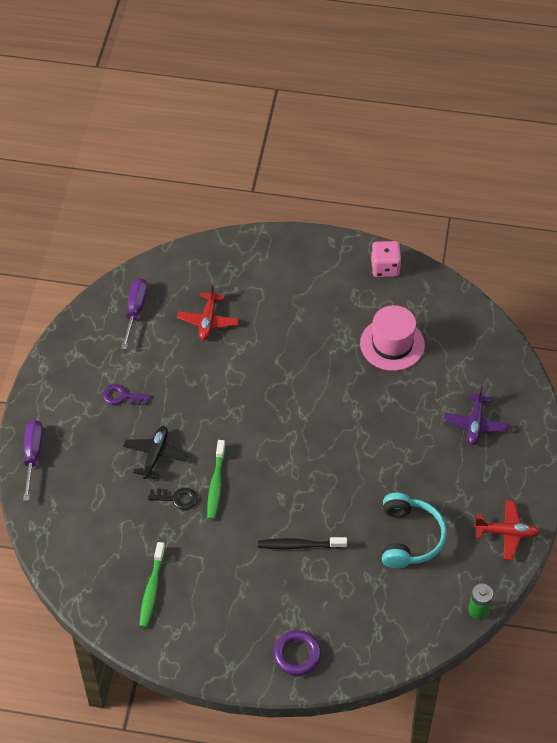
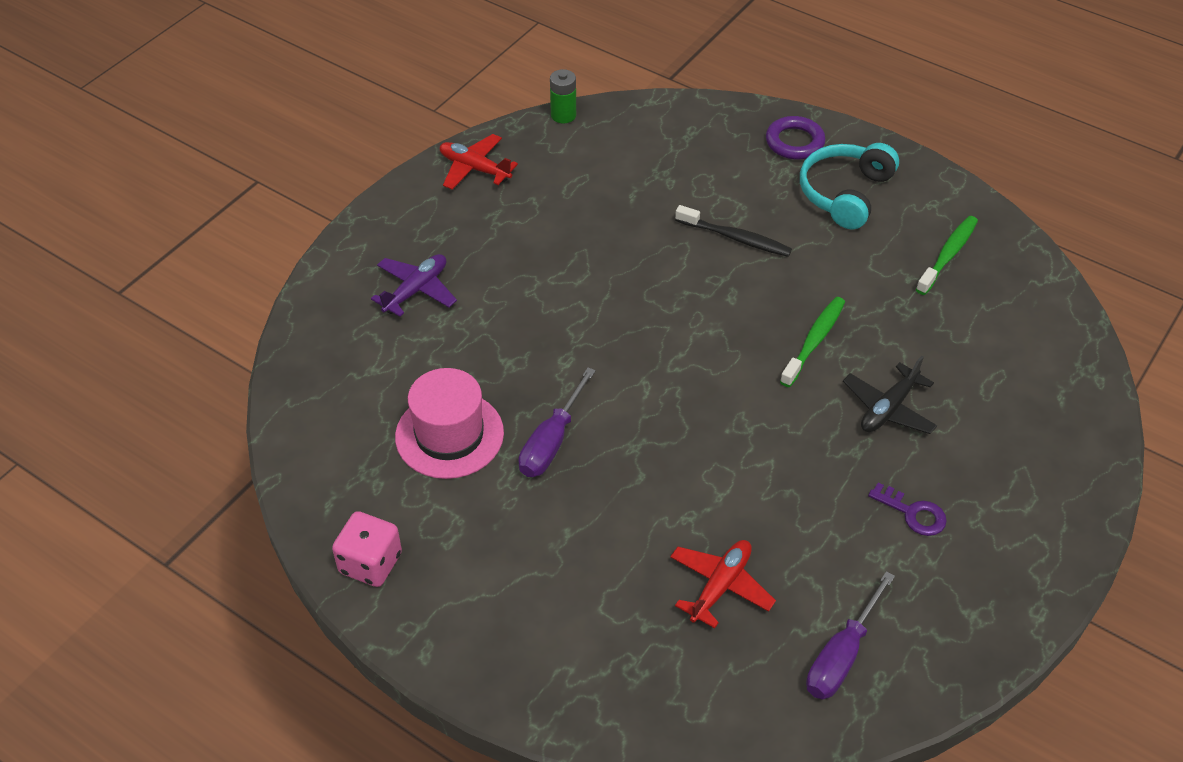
camera: 155 degrees left, 5 degrees down
(33, 456) = (1081, 473): purple screwdriver -> purple screwdriver (552, 441)
(177, 498) = (877, 343): black key -> none
(409, 537) = (594, 202): turquoise headphones -> turquoise headphones (845, 193)

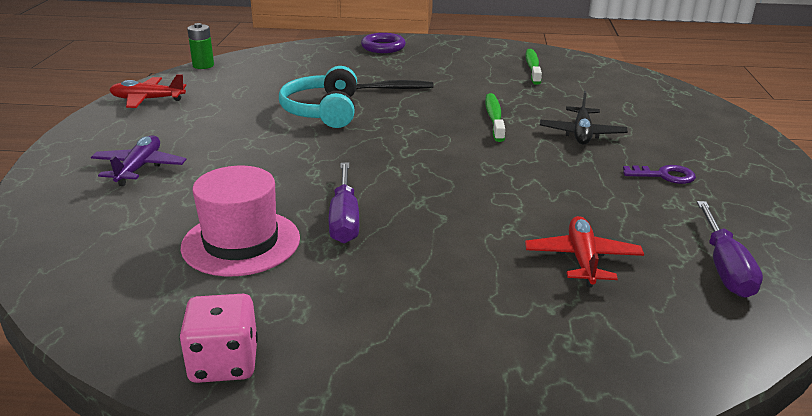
camera: 30 degrees left, 20 degrees down
(845, 193) = (439, 58): turquoise headphones -> turquoise headphones (323, 111)

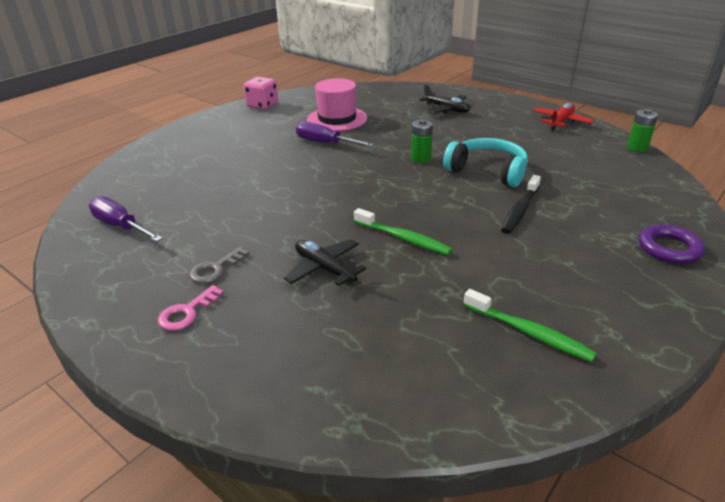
camera: 125 degrees right, 5 degrees up
(139, 168) = (446, 109): purple plane -> black plane
(327, 147) = (420, 159): none -> green battery
(582, 259) = (198, 188): red plane -> none
(664, 176) = (215, 269): purple key -> grey key
(719, 164) = (187, 312): none -> pink key

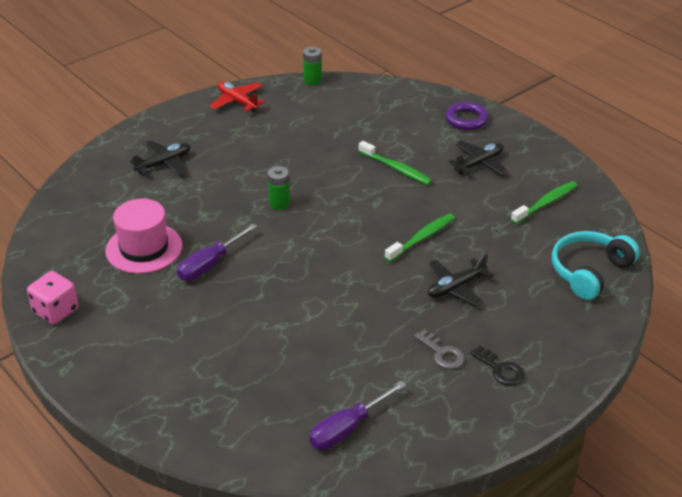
camera: 80 degrees left, 5 degrees up
(187, 312) = (501, 370): pink key -> black key
(487, 171) = (322, 169): turquoise headphones -> turquoise headphones (589, 272)
(520, 210) = (396, 169): black toothbrush -> green toothbrush
(577, 266) = (479, 163): none -> black plane

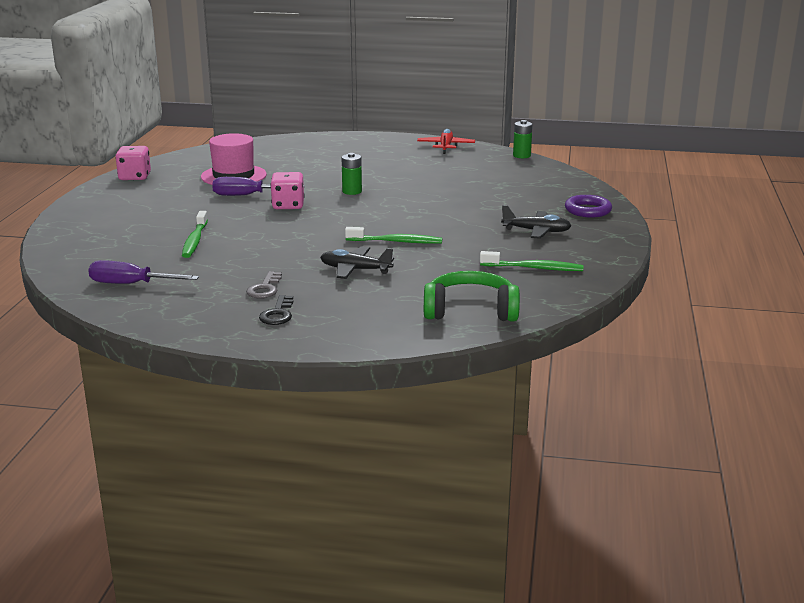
camera: 50 degrees right, 15 degrees down
(164, 163) = (333, 152): black plane -> none
(267, 253) = (288, 205): none -> pink dice
(396, 169) = (468, 209): green toothbrush -> green toothbrush (195, 240)
(589, 272) = (470, 310): turquoise headphones -> green headphones

